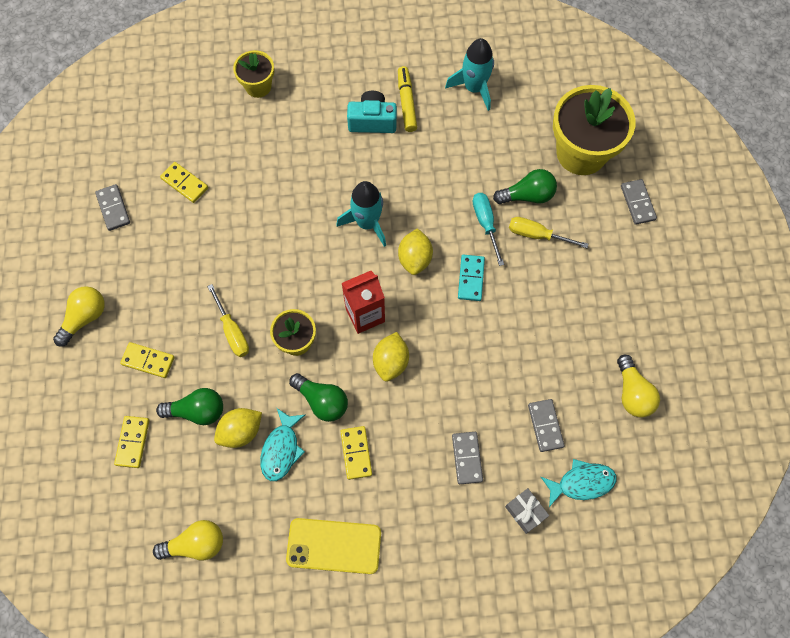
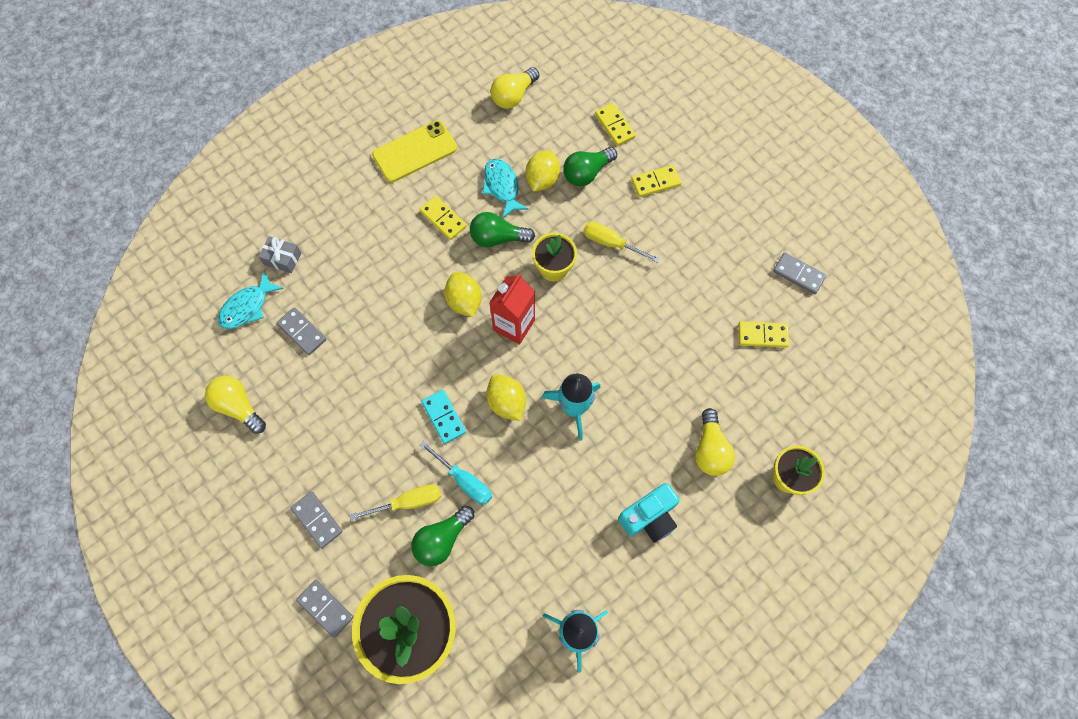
camera: 145 degrees right, 0 degrees up
(85, 318) = (733, 181): yellow light bulb -> yellow light bulb (710, 450)
(406, 102) = (632, 563): yellow marker -> none
(467, 458) = (353, 268): grey domino -> grey domino (317, 520)

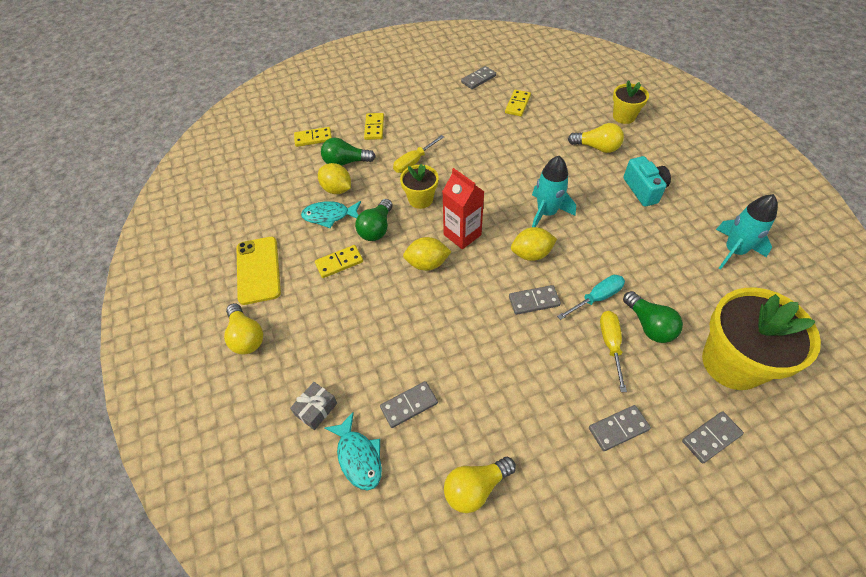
camera: 70 degrees left, 15 degrees down
(443, 417) = (534, 301): turquoise domino -> grey domino
(513, 96) = (247, 191): yellow light bulb -> yellow light bulb (246, 337)
(587, 173) = (345, 162): green light bulb -> green light bulb turned 105 degrees clockwise

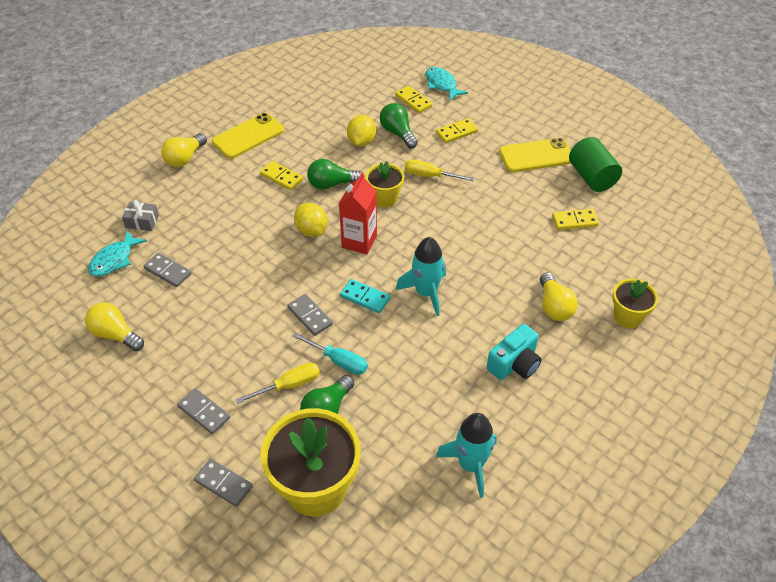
camera: 60 degrees right, 5 degrees down
(329, 216) = (328, 150): turquoise fish -> turquoise fish (442, 84)
(435, 96) = (536, 156): none -> yellow phone
(478, 79) = (591, 177): grey domino -> green cylinder
(531, 254) = (365, 297): yellow lemon -> turquoise domino

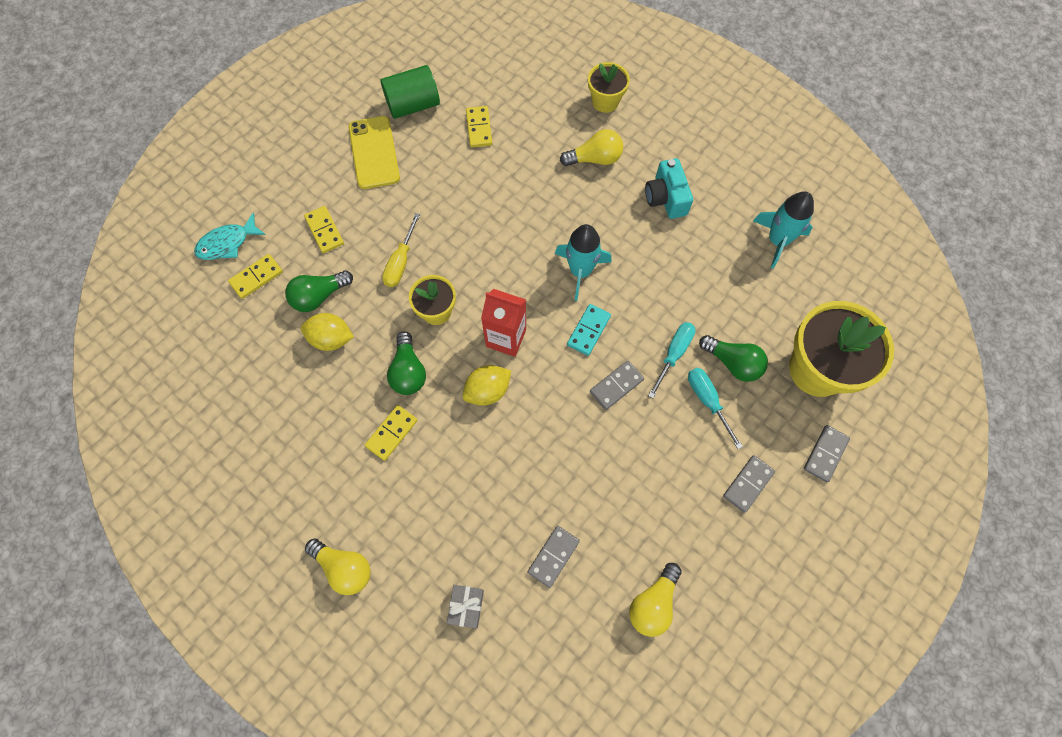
camera: 90 degrees left, 20 degrees up
(114, 260) = (534, 631): turquoise fish -> none
(248, 136) = (305, 484): yellow phone -> none
(289, 385) = (707, 401): yellow screwdriver -> turquoise screwdriver
(514, 364) = (666, 198): turquoise camera -> turquoise camera turned 150 degrees counterclockwise

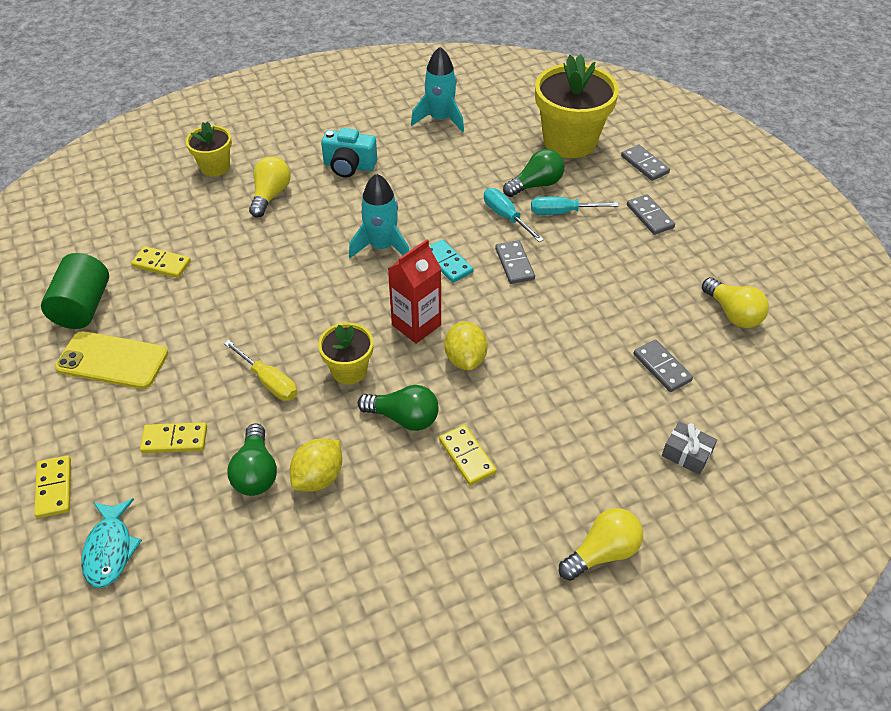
camera: 65 degrees left, 20 degrees down
(256, 277) = (183, 531): yellow domino -> yellow domino (54, 488)

